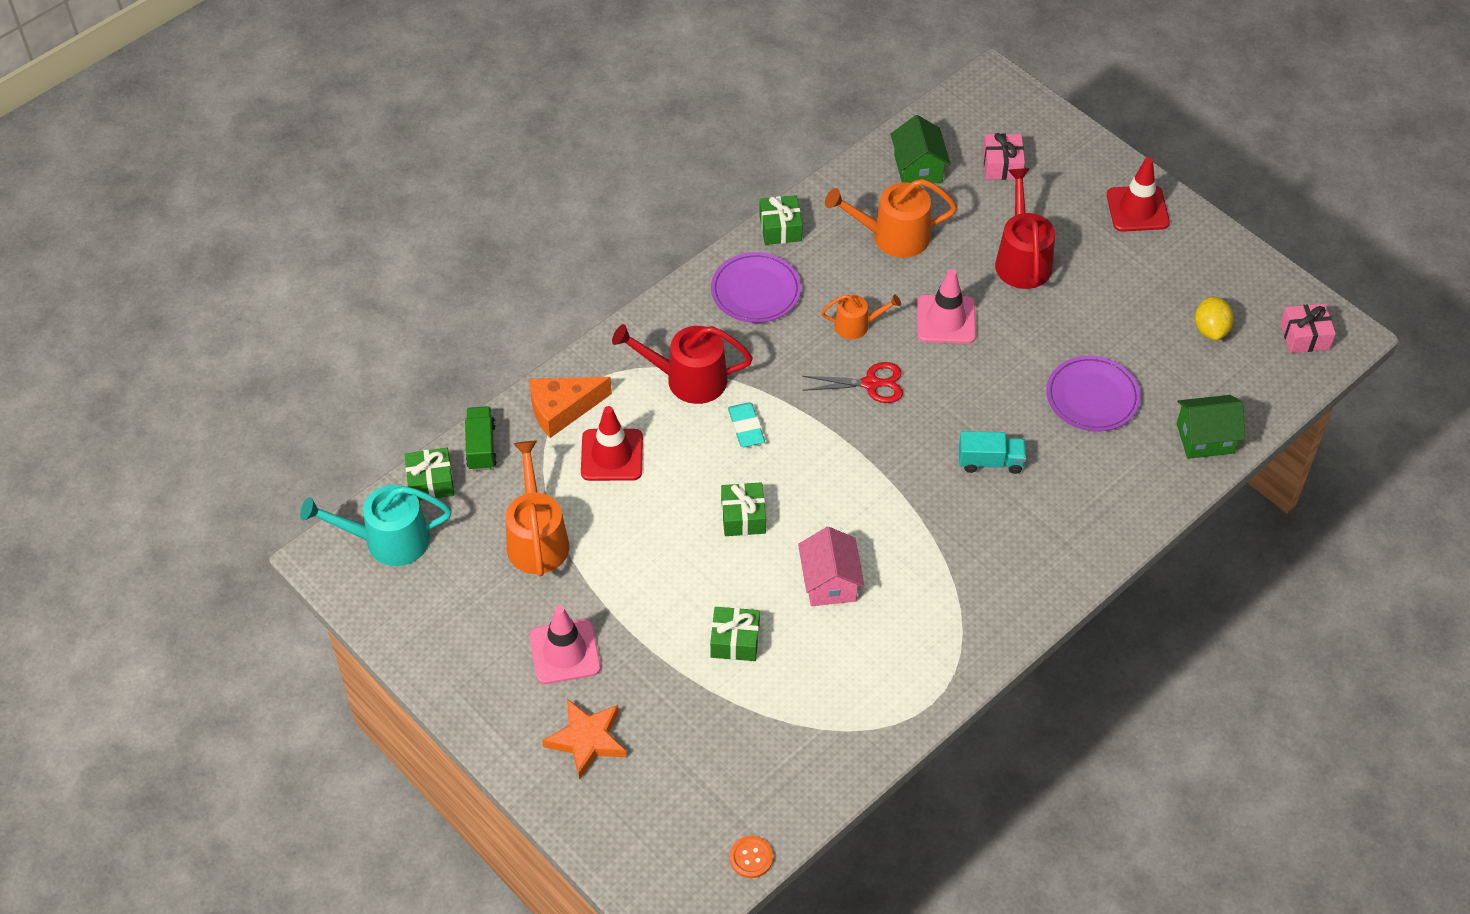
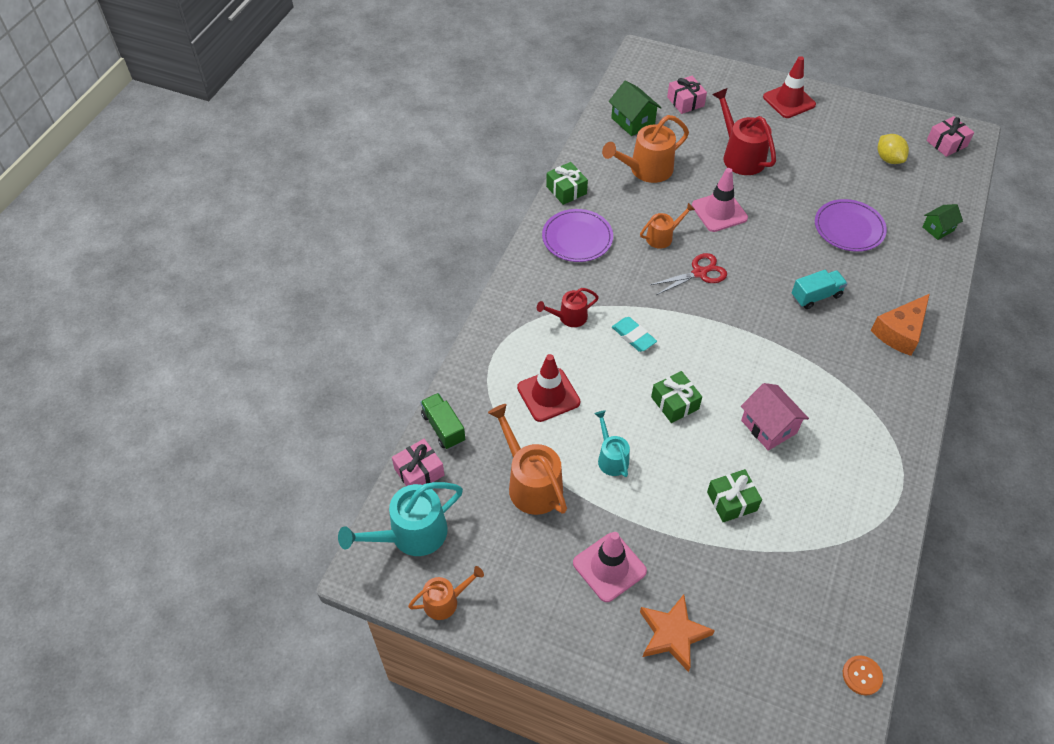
camera: 25 degrees left, 0 degrees up
(384, 616) = (445, 601): none -> orange watering can
(431, 482) = (419, 472): green gift -> pink gift
(562, 409) = (489, 375): orange cheese -> orange cheese (900, 332)
(636, 547) = (611, 458): none -> turquoise watering can
(688, 379) = (569, 317): red watering can -> red watering can, size x0.58
(1205, 438) = (938, 229): green house -> green house, size x0.65

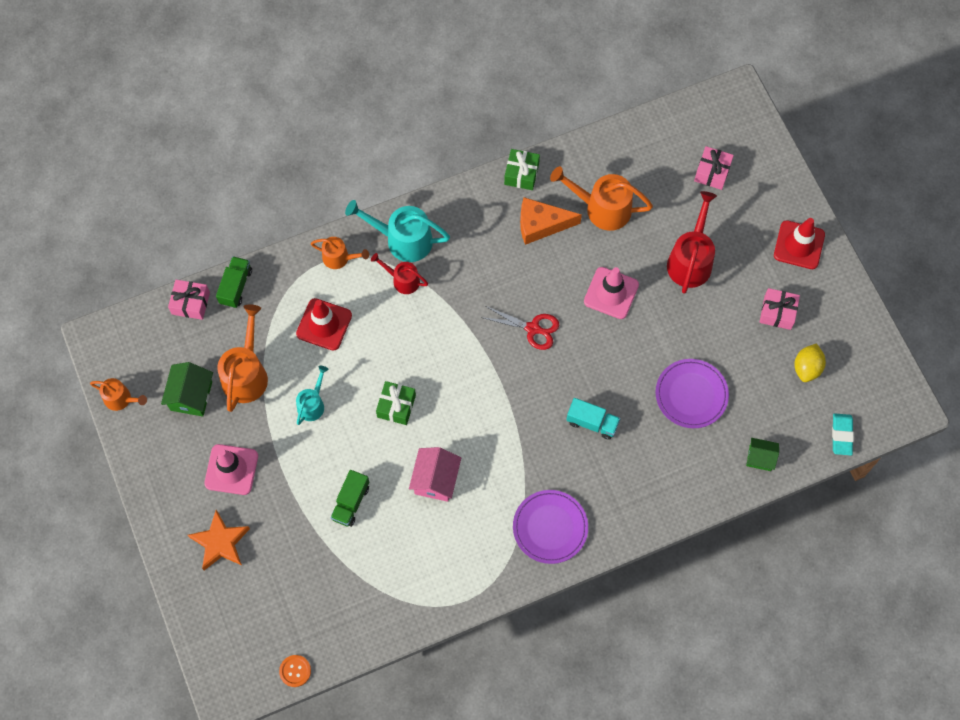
camera: 45 degrees right, 15 degrees up
(411, 534) = (145, 340): turquoise watering can -> turquoise watering can (403, 240)
(577, 238) = (481, 222): purple plate -> purple plate (550, 527)
(633, 121) = (646, 155): green house -> green house (191, 396)
(633, 336) = (428, 334): turquoise eraser -> turquoise eraser (841, 435)
(662, 237) = (543, 276): orange watering can -> orange watering can (339, 258)
(731, 501) = (351, 502): green gift -> green truck
(900, 332) = (615, 504): orange cheese -> orange cheese (541, 224)
(946, 143) = (876, 398): pink gift -> pink gift (777, 312)

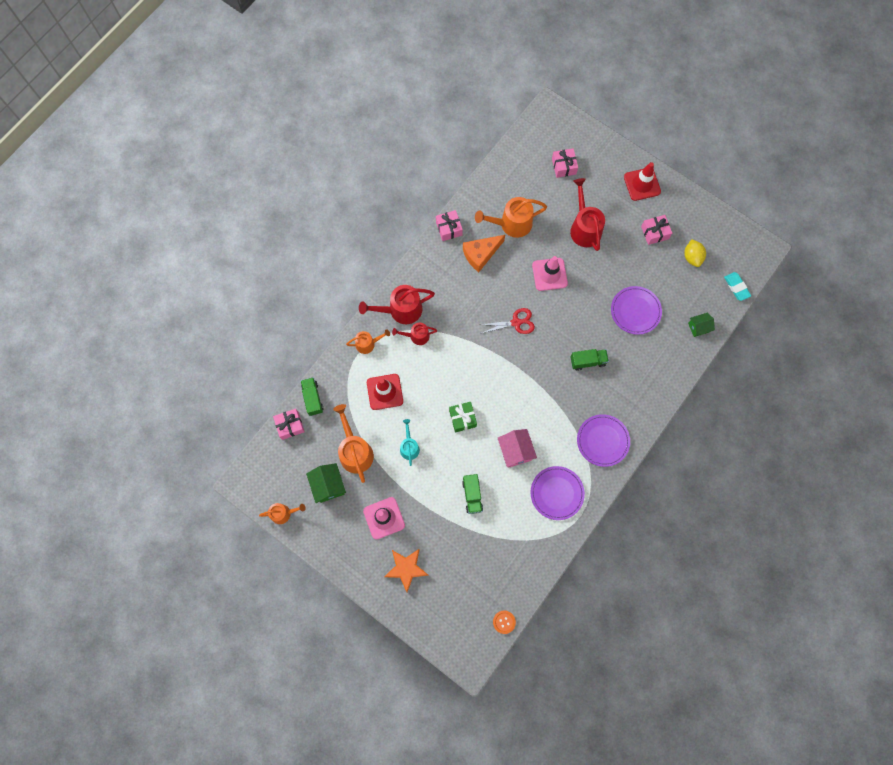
camera: 30 degrees left, 5 degrees up
(403, 240) = (401, 310): turquoise watering can -> red watering can
(454, 557) = (557, 493): none -> purple plate
(521, 174) = (449, 228): green gift -> pink gift
(592, 423) = (588, 361): turquoise truck -> green truck

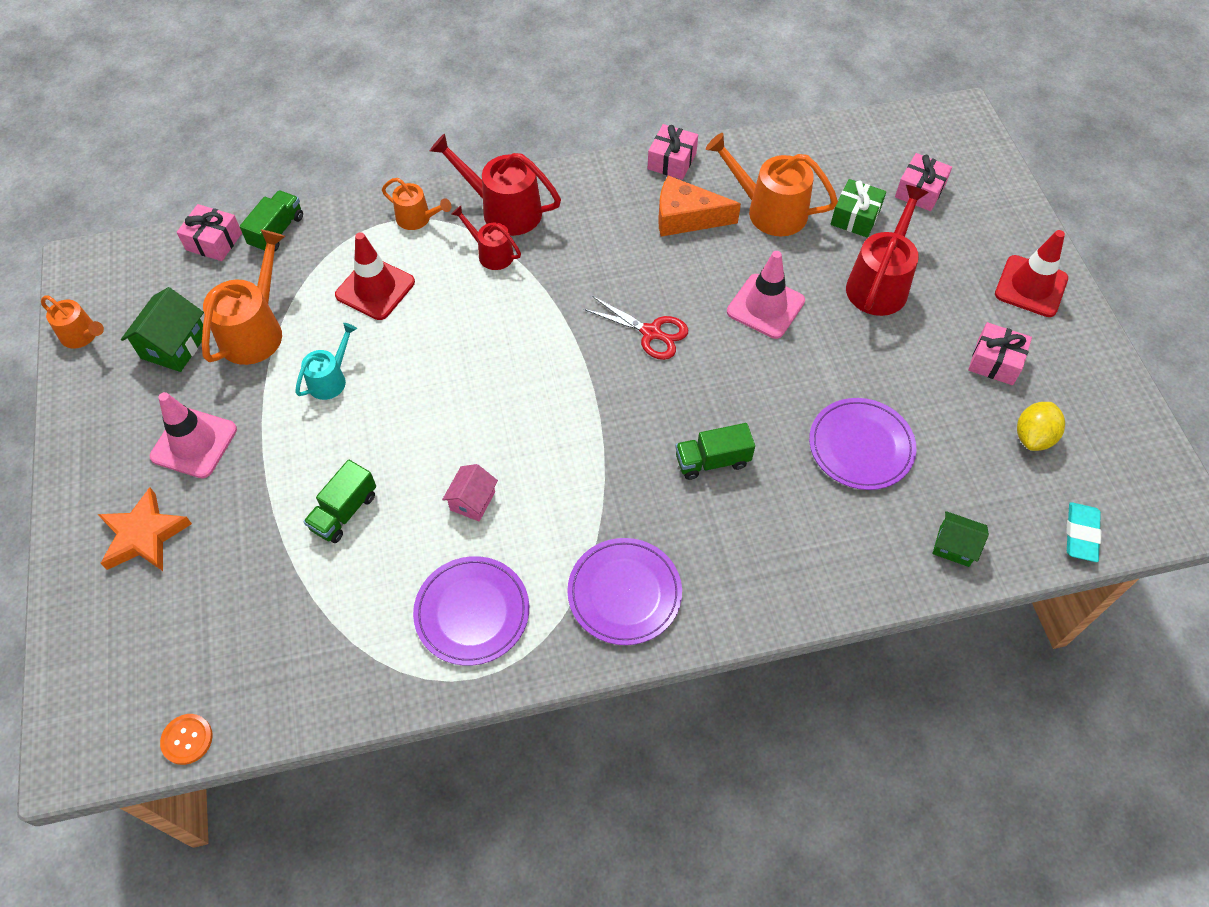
camera: 40 degrees right, 15 degrees down
(462, 418) = (443, 399): green gift -> green gift (855, 217)
(515, 451) = (472, 501): pink house -> pink house, size x0.65
(588, 361) = (712, 461): green truck -> green truck turned 135 degrees clockwise

